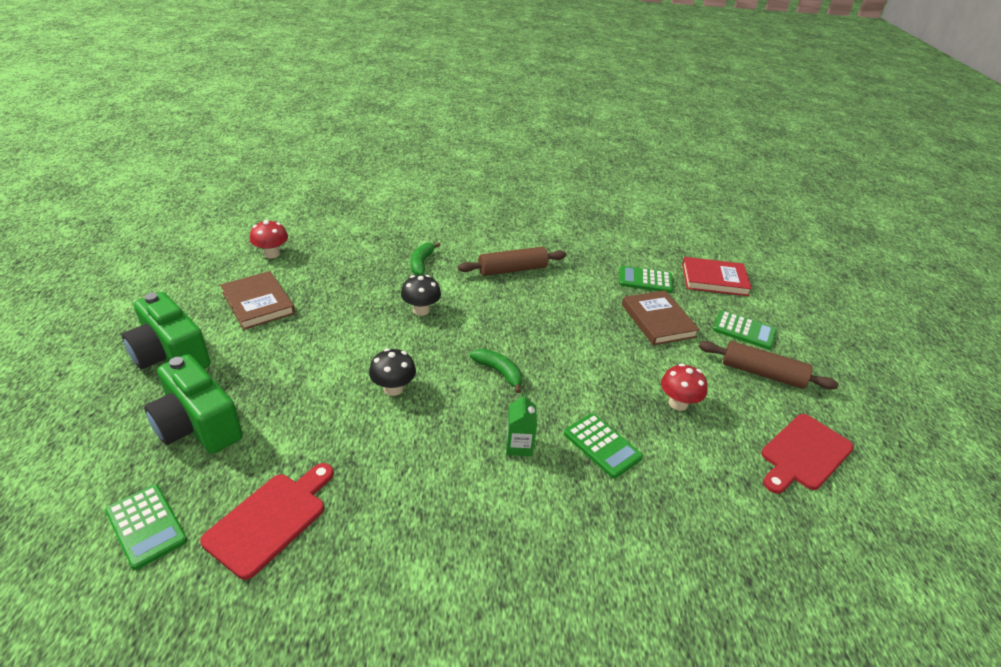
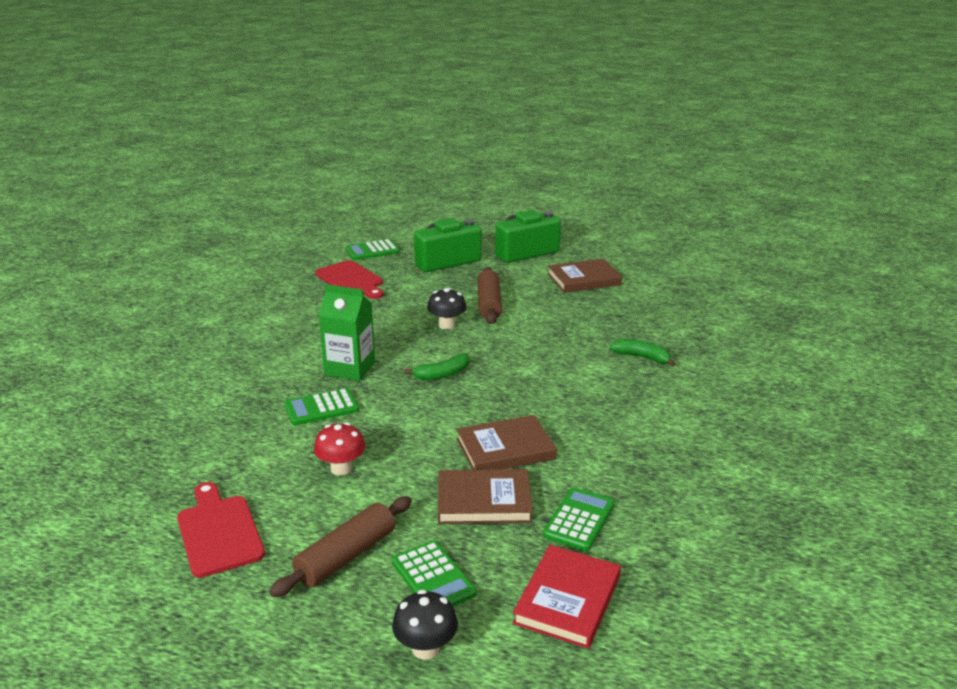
camera: 110 degrees right, 10 degrees down
(272, 254) = (666, 286): red mushroom -> none
(421, 310) = (553, 348): black mushroom -> black mushroom (425, 648)
(512, 270) = (621, 413): brown rolling pin -> brown rolling pin (489, 304)
(519, 445) = (350, 368): green carton -> green carton, size x1.71
(592, 318) = (505, 449): none -> brown book
(744, 330) = (433, 578): green calculator -> green calculator turned 75 degrees counterclockwise

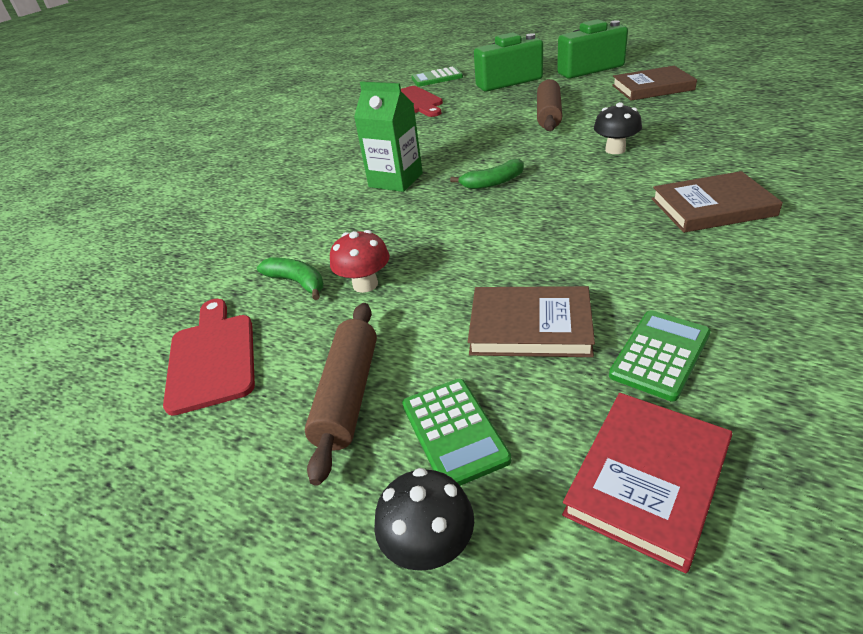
camera: 15 degrees right, 10 degrees up
(321, 408) = (358, 219): green calculator -> none
(346, 556) = (348, 395): brown rolling pin -> brown rolling pin turned 45 degrees counterclockwise
(447, 325) = (502, 136): black mushroom -> black mushroom (615, 150)
(505, 449) = (561, 262): brown book -> brown book (712, 207)
(642, 357) = (728, 158): green banana -> green banana (297, 282)

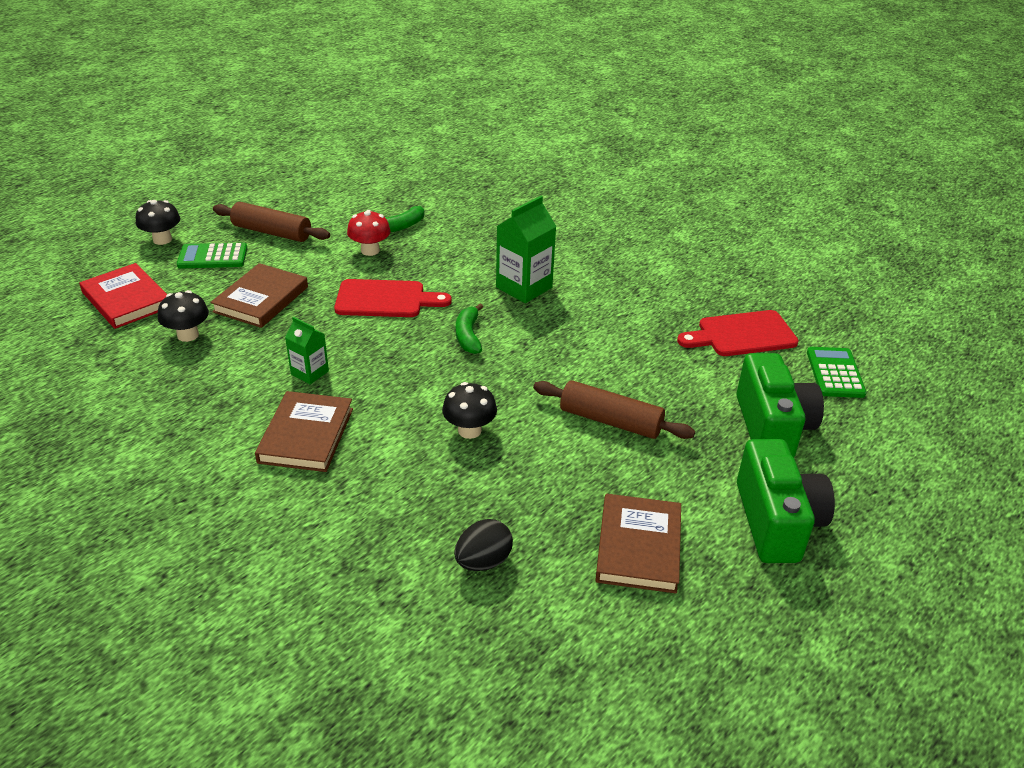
camera: 100 degrees right, 0 degrees up
(212, 357) = (349, 196): red cutting board -> red cutting board (385, 299)
(628, 238) = (310, 373): none -> green carton
(660, 355) = (188, 335): green calculator -> black mushroom
(729, 115) = (483, 561): none -> black egg

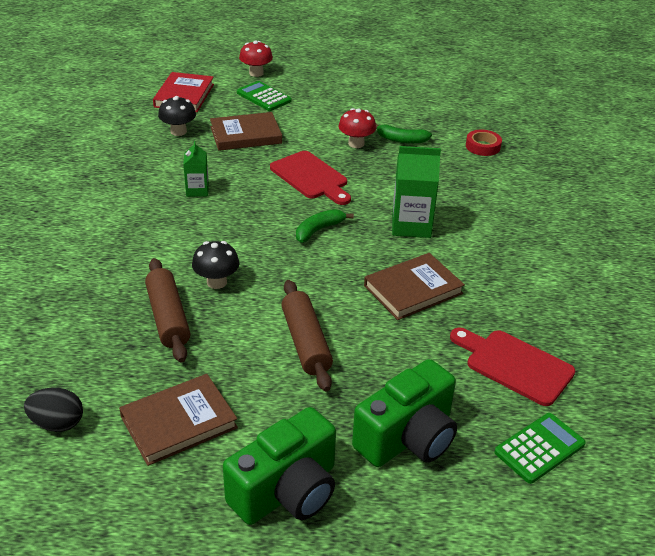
camera: 50 degrees right, 0 degrees up
(162, 239) = (256, 73): black mushroom -> red mushroom
(272, 232) = (319, 101): brown rolling pin -> brown rolling pin (168, 318)
(306, 435) = (137, 221): brown book -> brown book (413, 290)
(466, 198) = (483, 146): none -> red tape
(483, 561) = (92, 353): black egg -> black egg (57, 423)

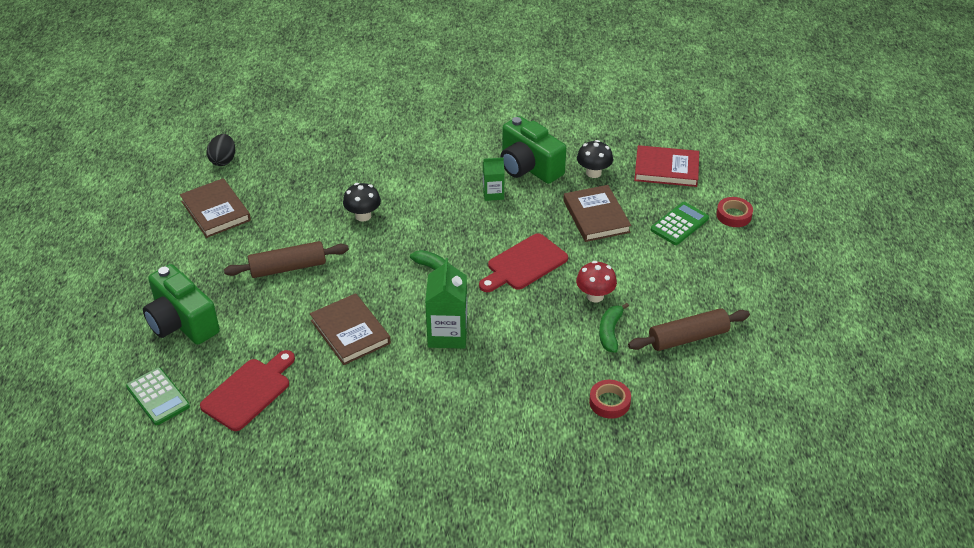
camera: 90 degrees right, 5 degrees up
(168, 318) = (321, 195): brown rolling pin -> brown rolling pin (688, 338)
(256, 73) = (733, 215): red mushroom -> red tape
(287, 491) = (148, 263): green camera -> green camera (529, 167)

